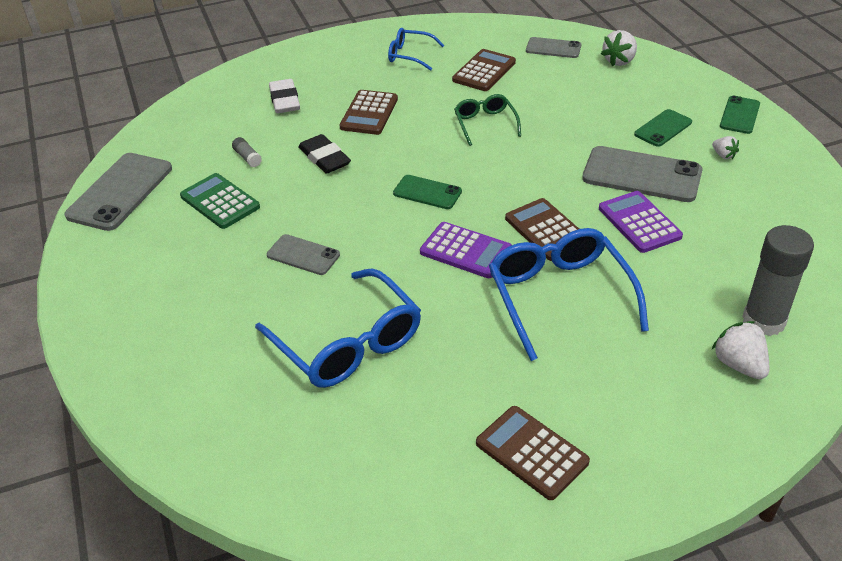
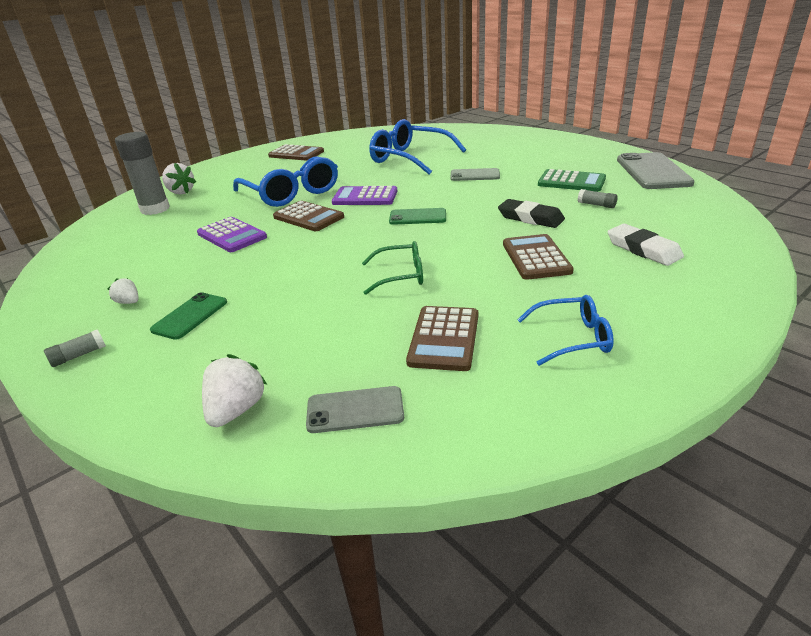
camera: 160 degrees right, 10 degrees down
(485, 124) = (400, 275): green glasses -> green glasses turned 60 degrees counterclockwise
(641, 175) = (224, 267): grey phone -> none
(740, 115) = (78, 355): green phone -> grey glue stick

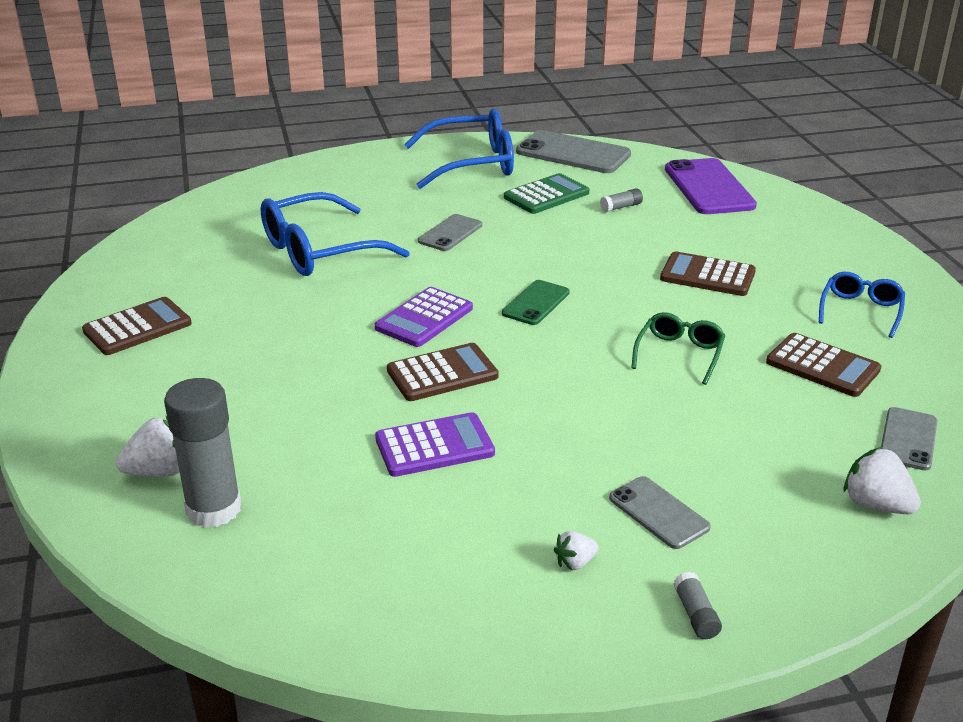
camera: 65 degrees left, 0 degrees up
(190, 316) = (659, 513): green phone -> grey phone
(291, 193) = (326, 368): blue glasses -> blue glasses (472, 164)
(530, 218) = (614, 247): black eraser -> none
(643, 249) = (737, 226): white eraser -> none
(694, 223) = (709, 187): none -> purple phone

